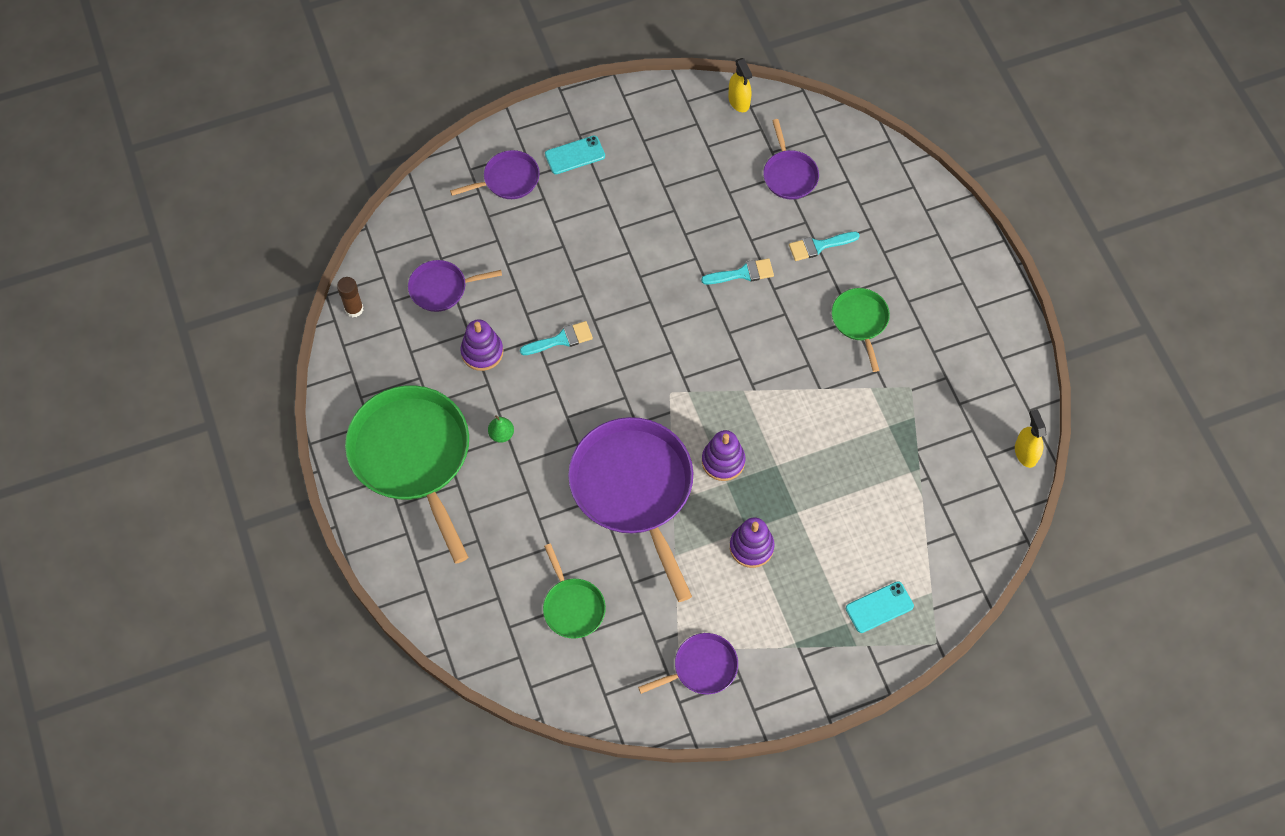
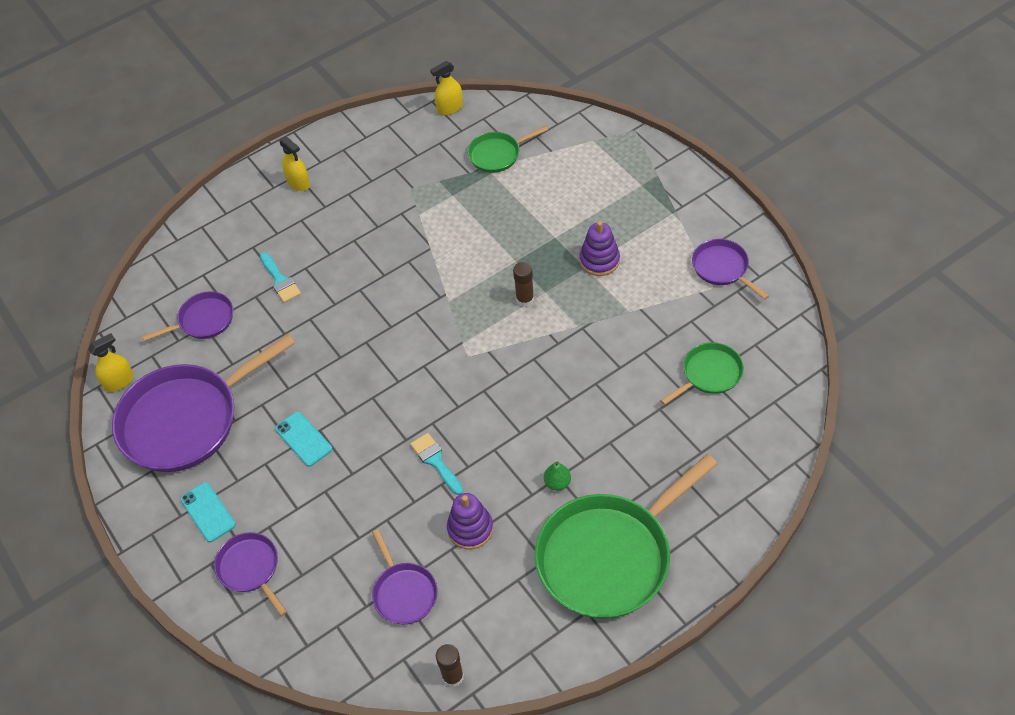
camera: 100 degrees left, 10 degrees down
(634, 489) = (576, 358): purple pan -> purple pan (186, 420)
(723, 461) = (525, 299): purple stacking toy -> brown glue stick
(743, 273) = (323, 331): turquoise brush -> none
(860, 321) = (354, 234): green pan -> green pan (497, 154)
(879, 607) = (619, 168): turquoise phone -> turquoise phone (303, 439)
(949, 282) = (298, 183): none -> yellow spray bottle

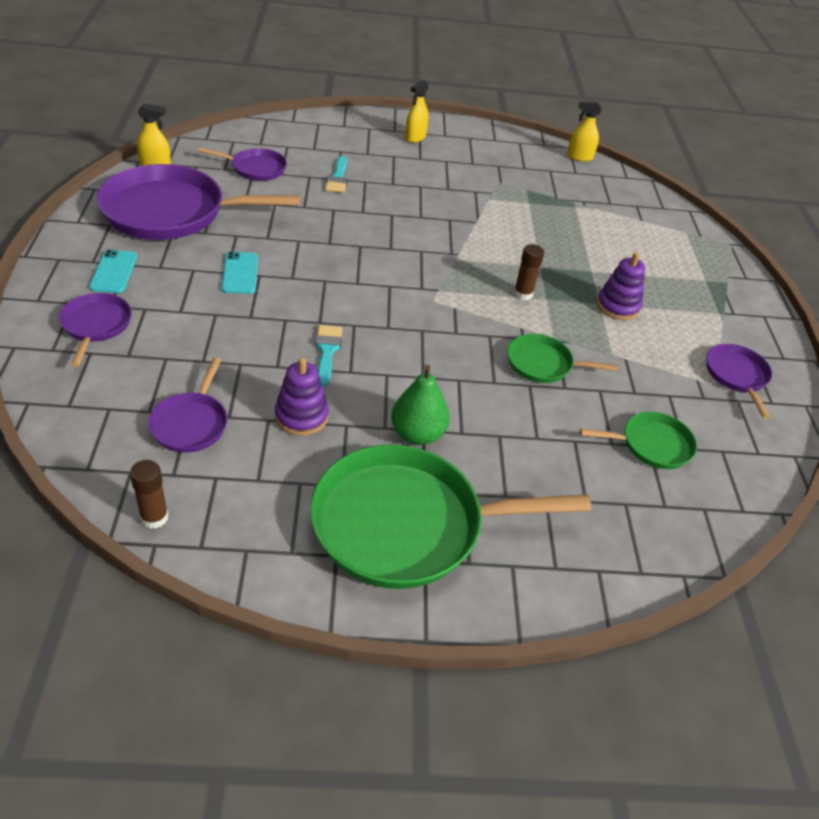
camera: 25 degrees right, 10 degrees down
(298, 183) = (415, 137): yellow spray bottle -> yellow spray bottle turned 45 degrees clockwise
(497, 154) = (592, 199): green pan -> green pan (543, 364)
(557, 483) = (417, 434): green pear -> green pear, size x1.78

